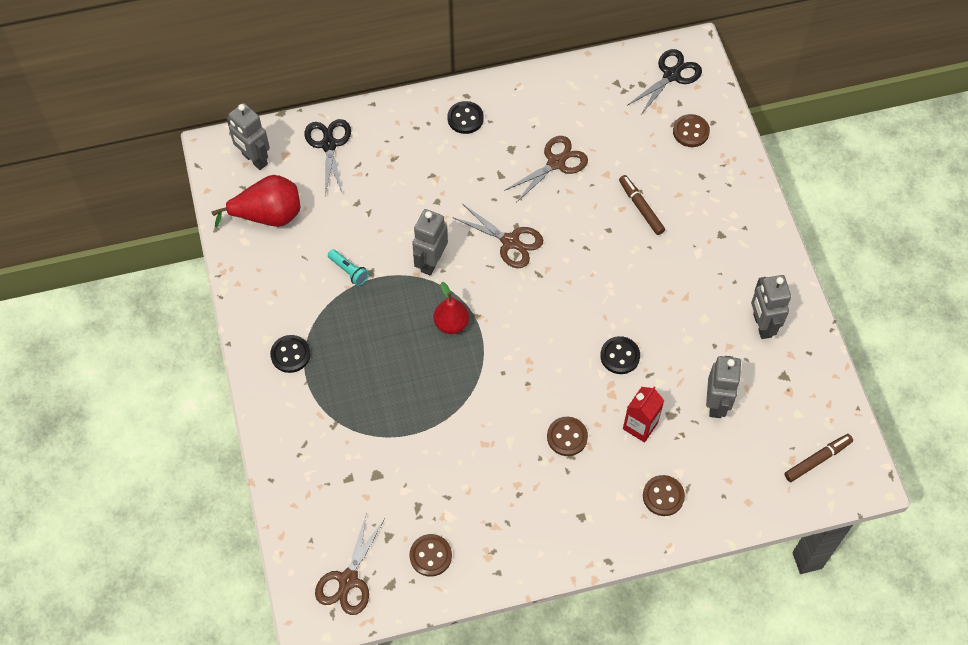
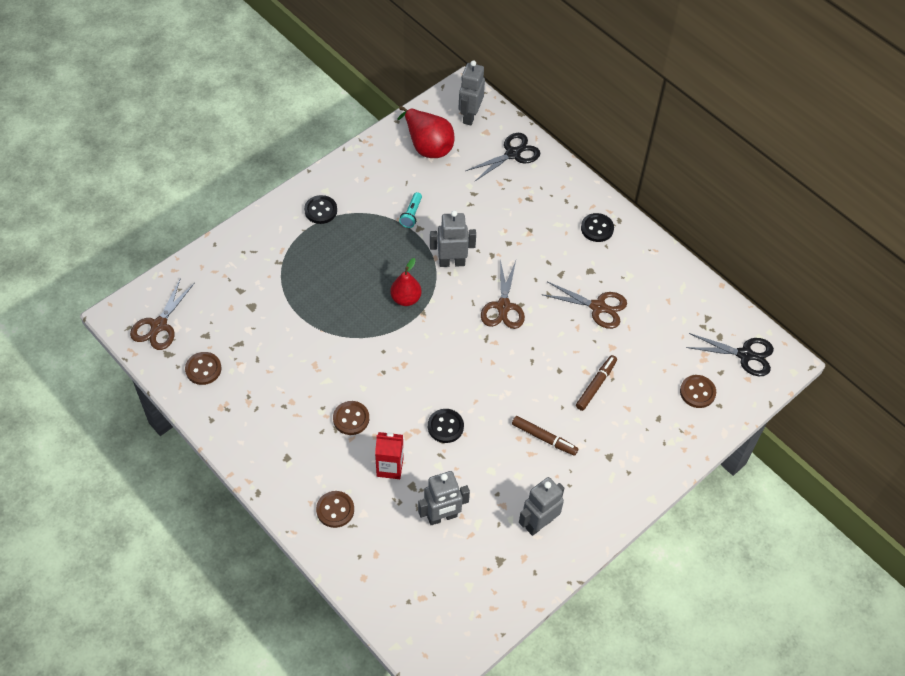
camera: 60 degrees right, 5 degrees down
(348, 580) = (159, 326): brown scissors -> brown scissors turned 60 degrees counterclockwise
(817, 459) = (433, 618): brown marker -> brown marker (544, 438)

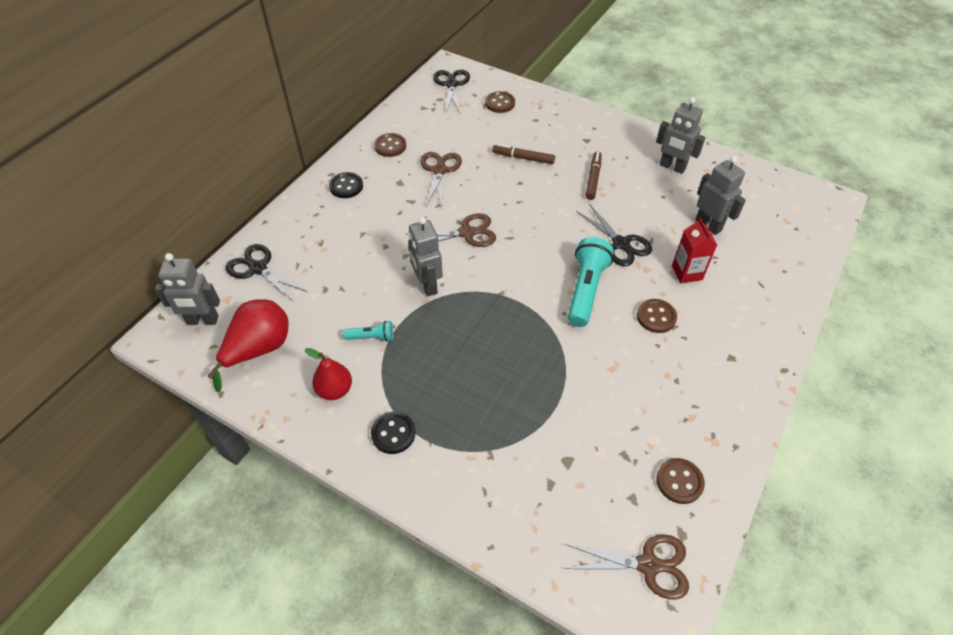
camera: 105 degrees left, 5 degrees down
(335, 510) = (756, 301): brown button -> brown button (390, 146)
(402, 376) = (585, 290): none -> turquoise flashlight
(406, 299) = (490, 311): red pear -> red pear (335, 390)
(445, 426) = (621, 244): black button -> black scissors

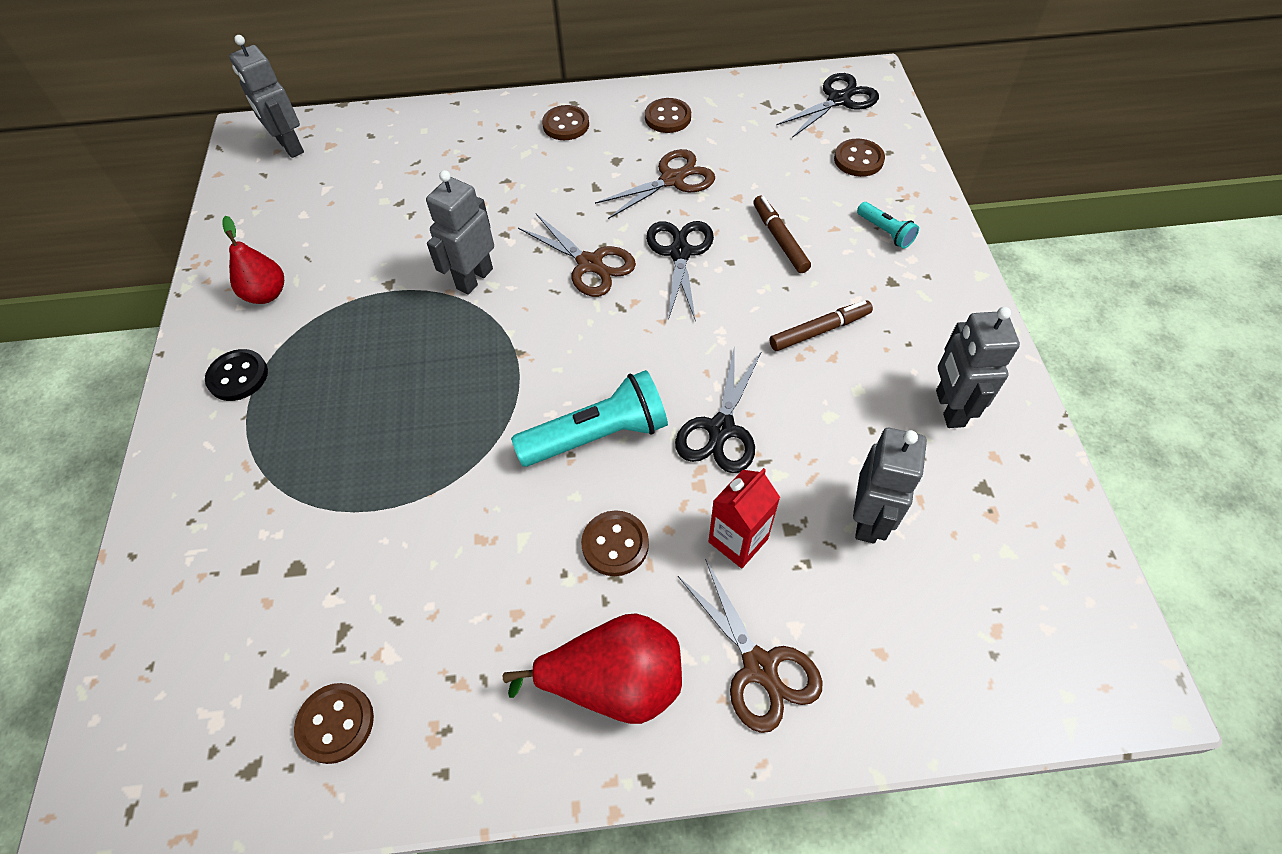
camera: 55 degrees right, 5 degrees up
(258, 268) = (387, 138): black scissors -> black scissors (680, 252)
(259, 350) = (281, 207): red pear -> red pear (614, 682)
(346, 186) = (566, 125): black button -> brown button
(372, 337) = (360, 279): turquoise flashlight -> turquoise flashlight (885, 232)
(648, 565) = (181, 750): brown scissors -> brown scissors (760, 667)

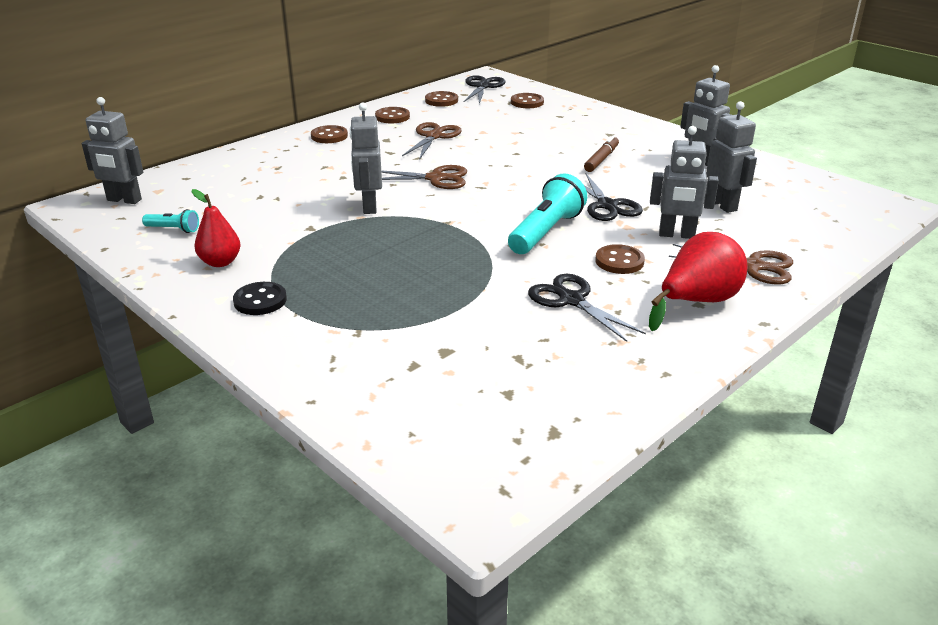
camera: 40 degrees left, 25 degrees down
(336, 723) = (575, 389): brown button -> brown button (441, 100)
(680, 252) = (482, 158): black scissors -> black scissors (571, 300)
(738, 540) = (676, 235): red carton -> grey robot
(779, 239) = (530, 138): brown marker -> none
(885, 232) = (580, 120): turquoise flashlight -> turquoise flashlight (174, 229)

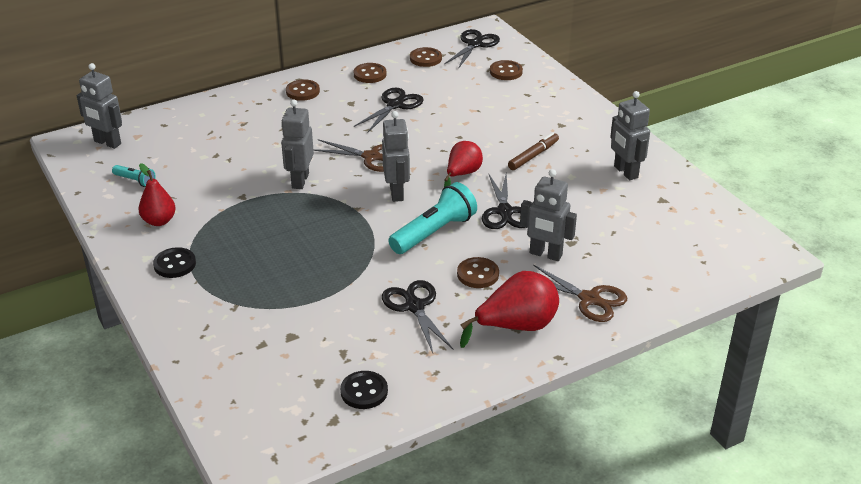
camera: 15 degrees right, 5 degrees up
(434, 136) = (395, 105): brown scissors -> black scissors
(541, 181) = (462, 174): none -> red pear
(571, 394) = (364, 391): none -> black button
(722, 205) = (610, 228): grey robot -> grey robot (397, 193)

